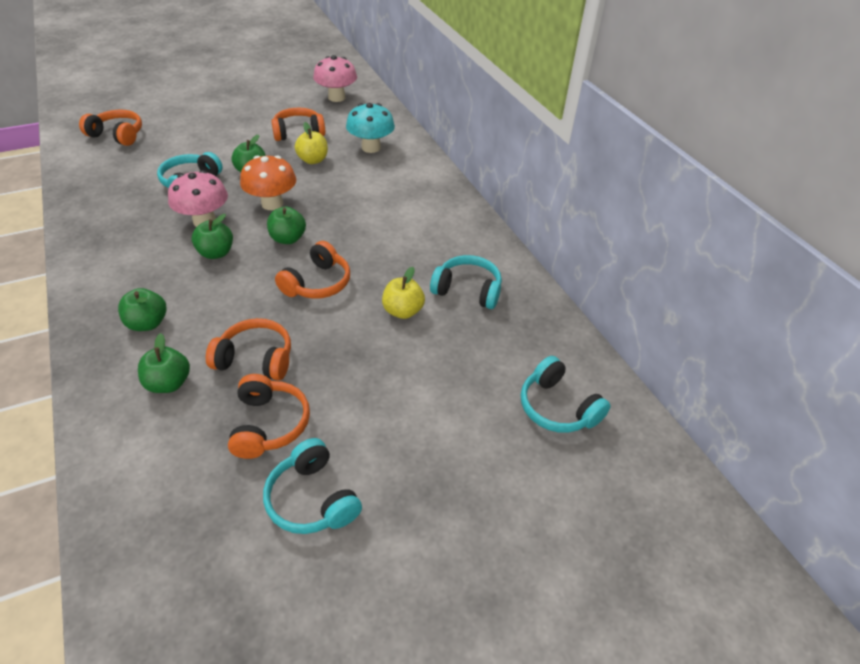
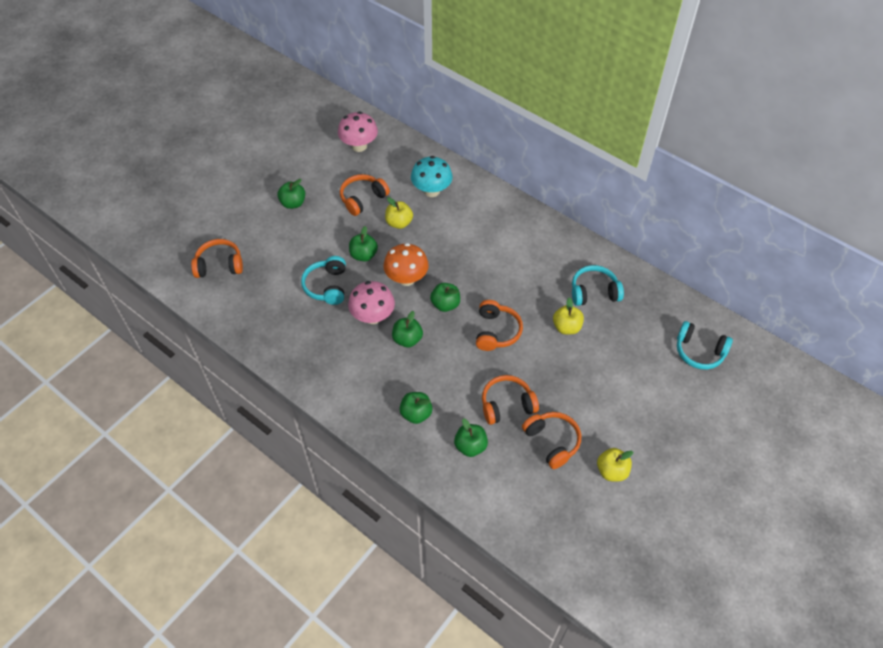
camera: 25 degrees left, 10 degrees up
(232, 116) = (293, 203): none -> green apple
(312, 499) = (612, 471): turquoise headphones -> yellow apple

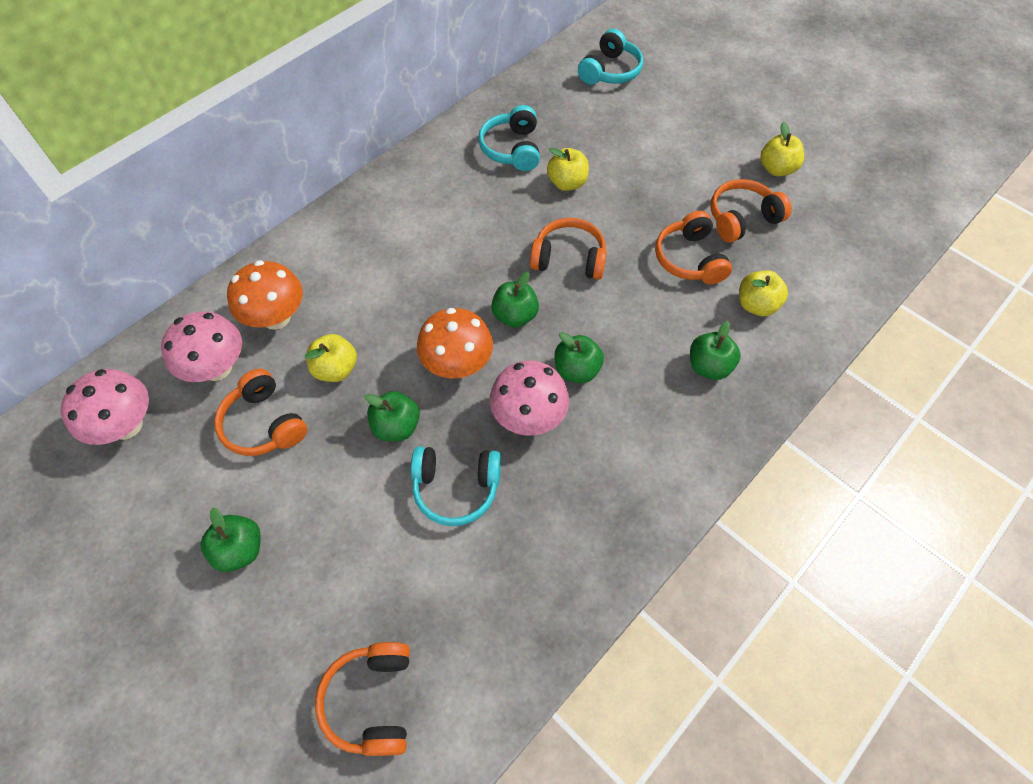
camera: 85 degrees left, 5 degrees up
(396, 173) = (217, 368): none -> pink mushroom
(431, 191) = (276, 317): turquoise mushroom -> orange mushroom
(470, 446) = (756, 305): green apple -> yellow apple

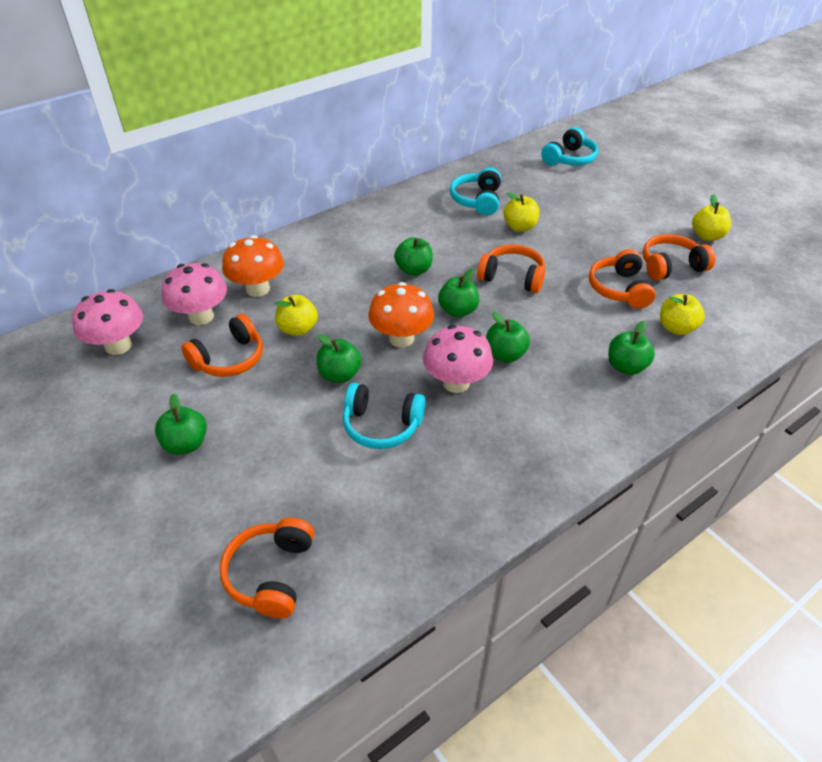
camera: 10 degrees right, 15 degrees down
(264, 424) = (229, 359): orange headphones -> orange headphones turned 105 degrees counterclockwise
(455, 263) = (414, 270): none -> green apple

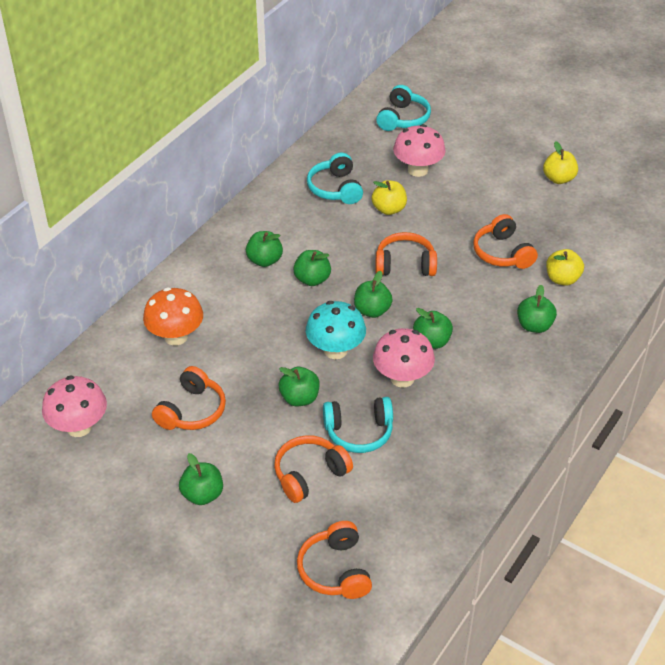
camera: 20 degrees left, 0 degrees up
(201, 316) = (139, 378): pink mushroom -> pink mushroom (418, 170)
(298, 329) = (238, 366): yellow apple -> none
(378, 244) = (264, 260): none -> green apple
(401, 338) = (335, 350): orange mushroom -> turquoise mushroom
(671, 266) = (538, 219): orange headphones -> orange headphones (309, 474)

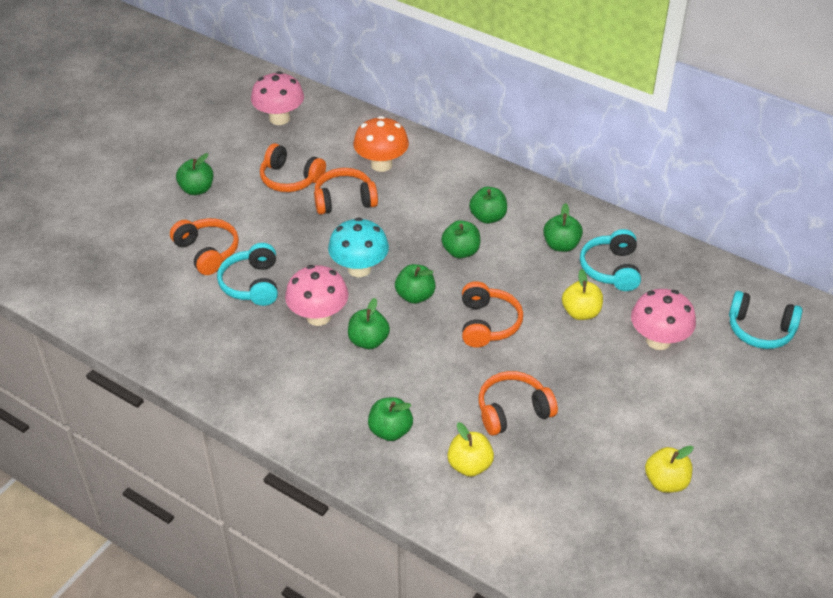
camera: 90 degrees right, 0 degrees up
(299, 398) = (298, 244): green apple -> green apple (561, 245)
(335, 188) = (611, 269): turquoise headphones -> turquoise headphones turned 75 degrees counterclockwise
(335, 570) = (102, 268): orange headphones -> orange headphones (344, 200)

